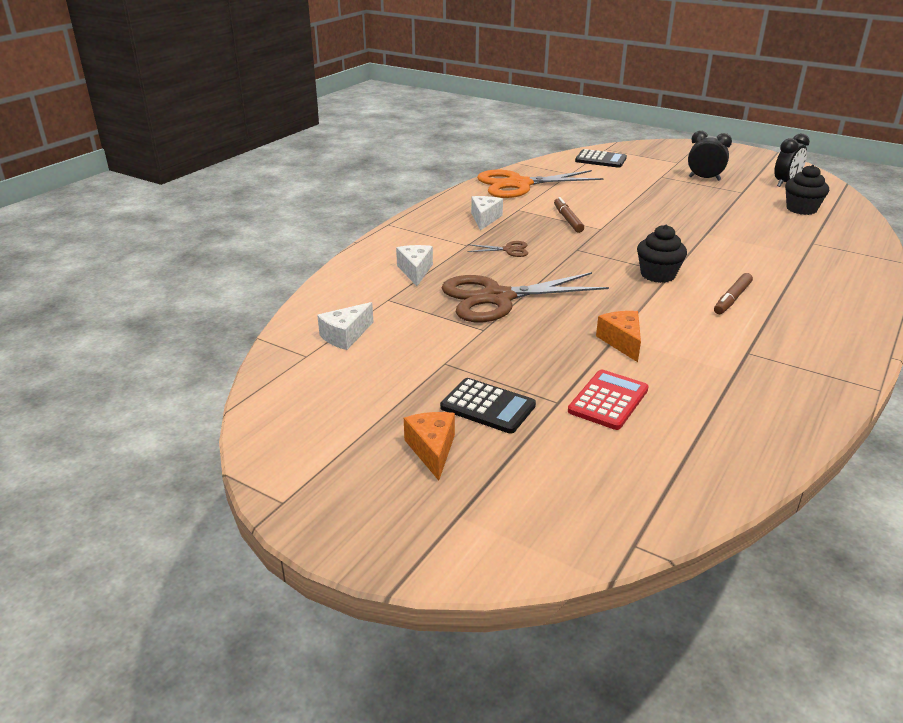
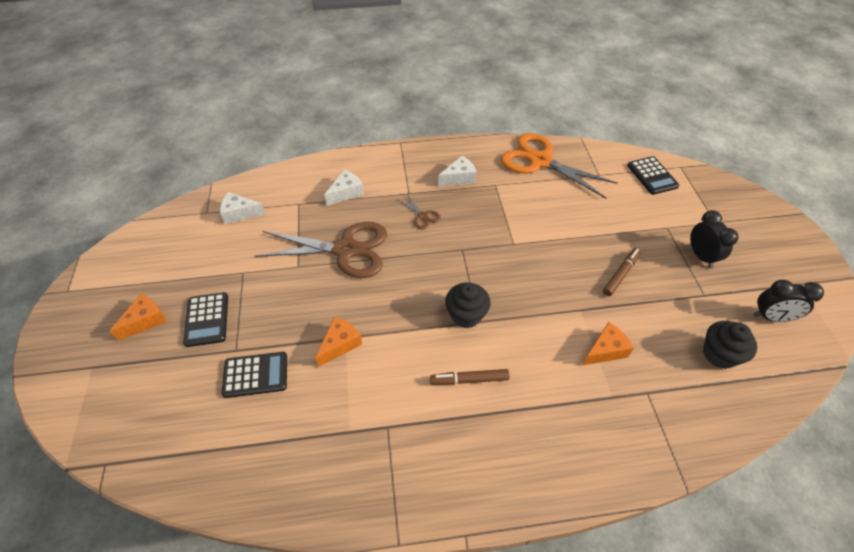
camera: 50 degrees right, 20 degrees up
(497, 298) = (345, 250): brown scissors -> brown scissors turned 150 degrees clockwise
(568, 219) = (508, 218): brown marker -> brown marker (621, 274)
(608, 400) = (255, 375): red calculator -> black calculator
(758, 240) = (605, 350): none -> orange cheese

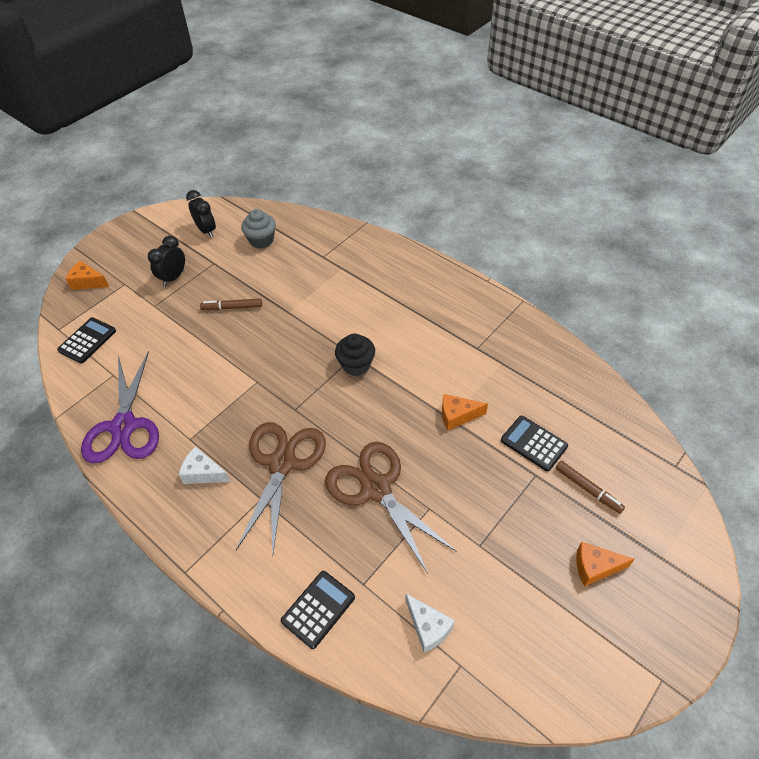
camera: 130 degrees left, 0 degrees up
(207, 319) = (541, 522): black calculator -> black calculator (318, 609)
(346, 193) = (309, 553): white cheese -> none
(422, 216) = (282, 463): brown scissors -> brown scissors, size x2.40
(469, 379) = (402, 332): brown marker -> brown marker (588, 489)
(540, 161) = (124, 426): orange scissors -> purple scissors
(605, 350) = (310, 285): orange cheese -> orange cheese (87, 282)
(719, 354) = (261, 240): black cupcake -> grey cupcake

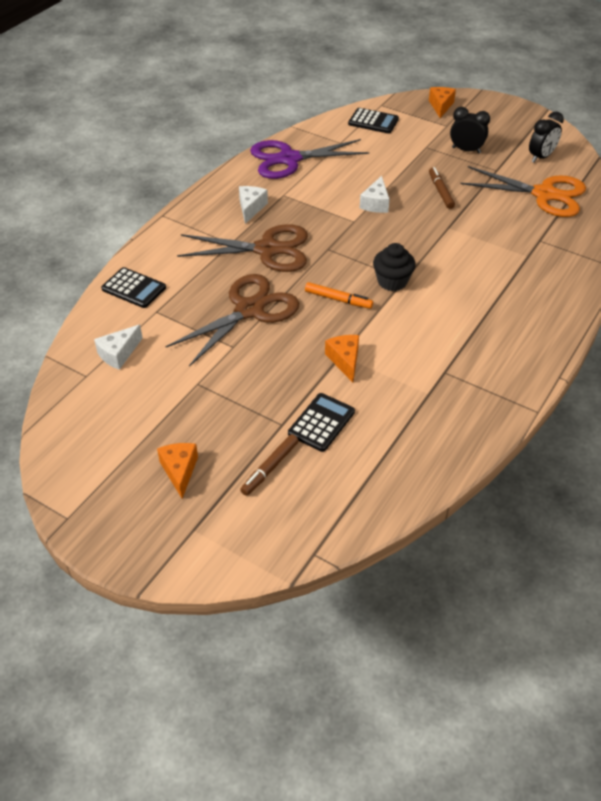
camera: 80 degrees right, 5 degrees down
(234, 360) = (376, 203): none -> white cheese
(261, 240) = (544, 194): grey cupcake -> orange scissors
(374, 410) = (338, 299): none -> orange marker

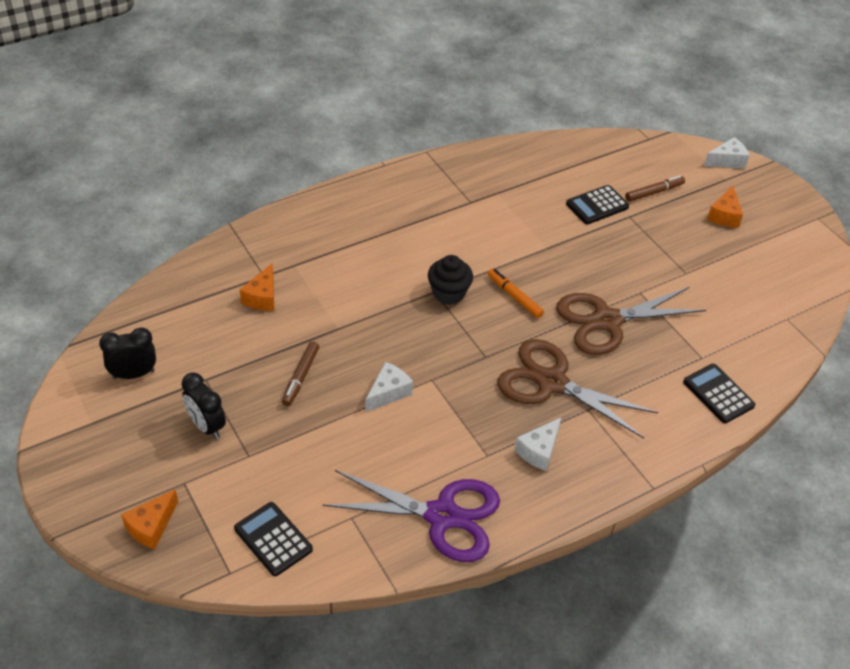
camera: 155 degrees left, 0 degrees up
(118, 354) = (751, 327): white cheese -> white cheese (727, 161)
(345, 360) = (547, 242): orange cheese -> orange cheese (262, 297)
(544, 194) = (194, 323): orange scissors -> none

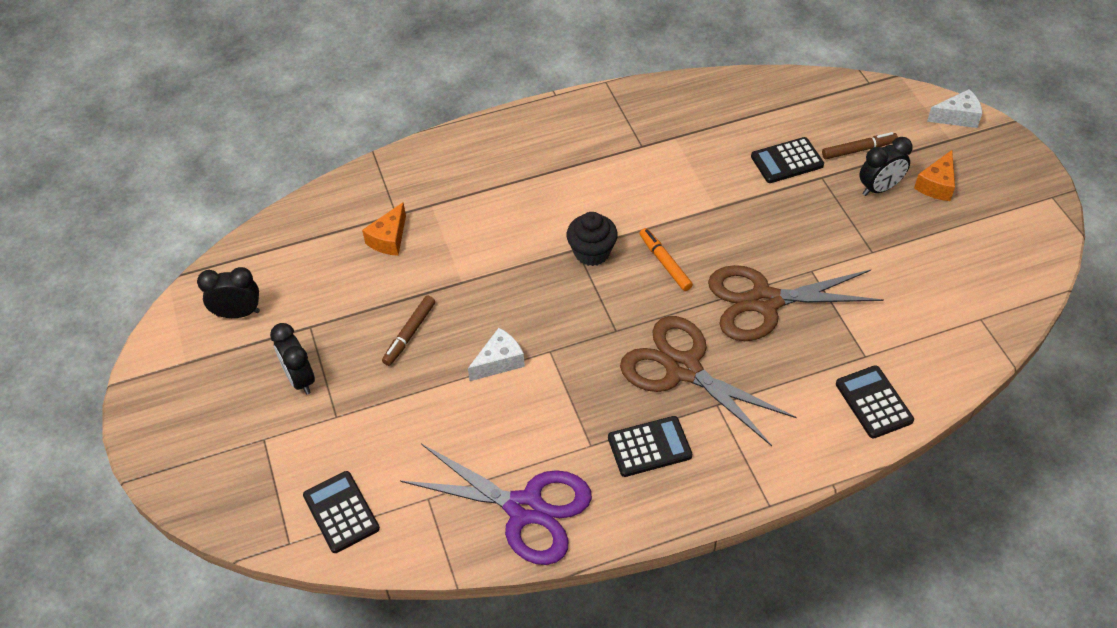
camera: 15 degrees right, 5 degrees up
(151, 526) = (221, 483): orange cheese -> none
(539, 451) = (649, 447): white cheese -> black calculator
(679, 222) = (879, 188): none -> black clock

